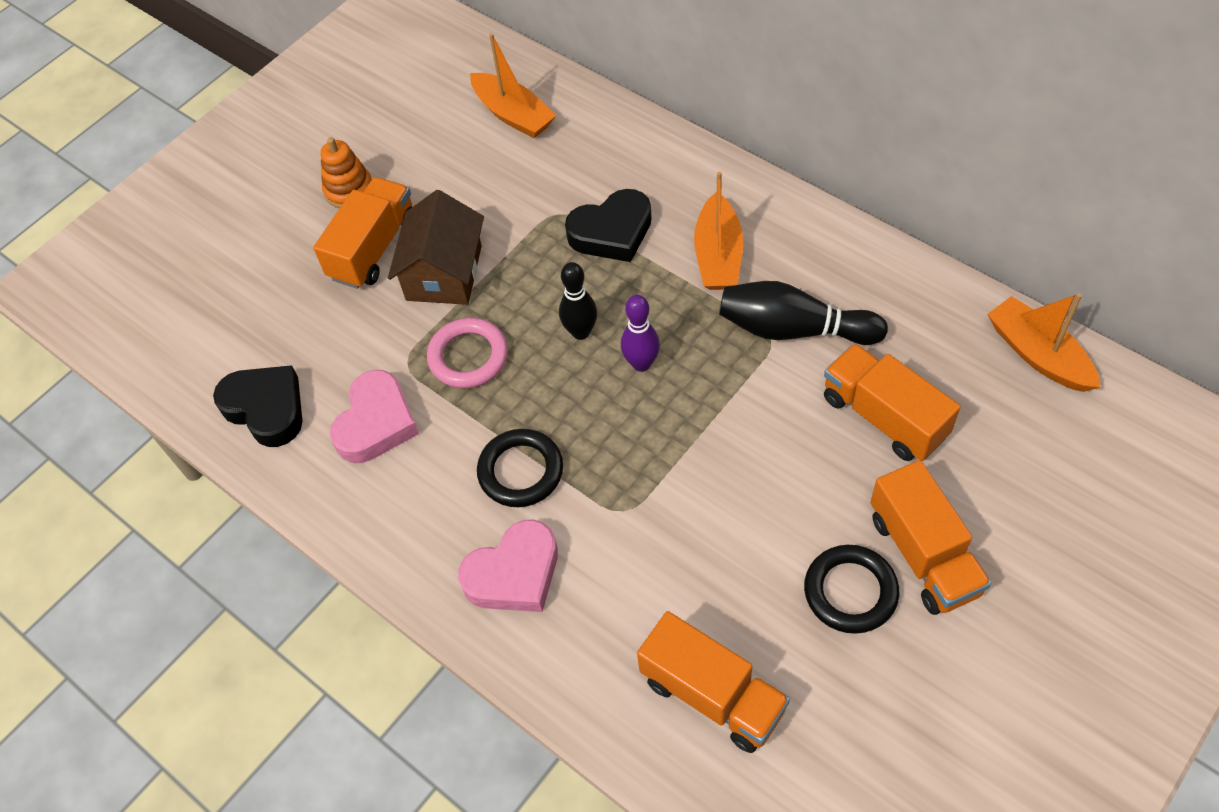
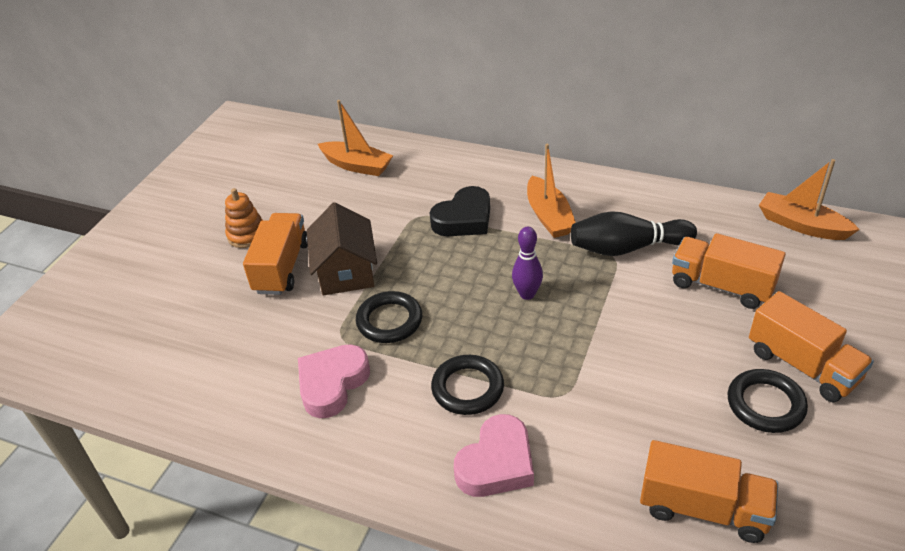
camera: 20 degrees left, 15 degrees down
(266, 409) = (232, 397): black heart -> none
(376, 423) = (332, 384): pink heart -> pink heart turned 150 degrees counterclockwise
(468, 357) = (389, 321): pink ring -> black ring
(581, 332) = (470, 285): black bowling pin -> none

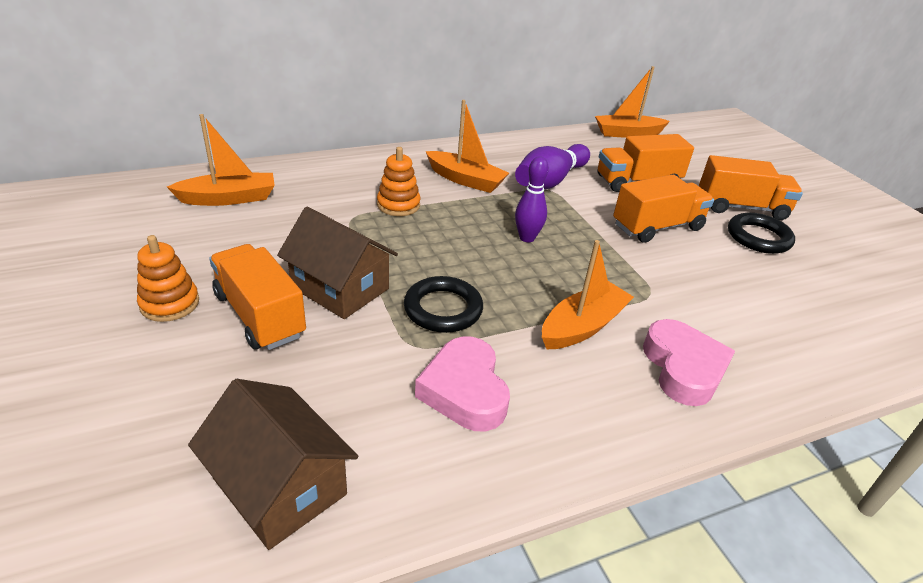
camera: 50 degrees left, 5 degrees down
(186, 377) = (280, 486): none -> brown house
(464, 219) = (398, 205): black heart -> orange stacking toy
(467, 388) = (582, 326): black ring -> orange boat
(627, 248) = (550, 181): black bowling pin -> purple bowling pin
(703, 508) = (825, 316): orange truck -> orange truck (657, 227)

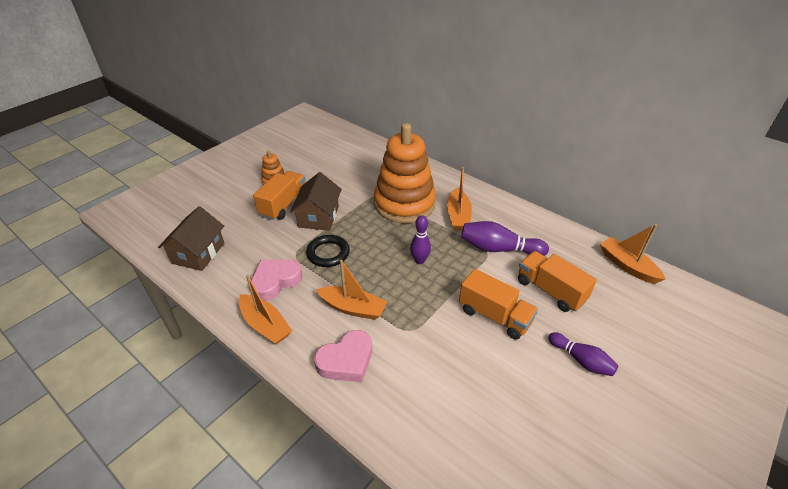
camera: 65 degrees right, 5 degrees up
(229, 198) = (357, 156): orange boat -> orange boat (265, 325)
(398, 205) = (404, 204): orange stacking toy -> orange stacking toy, size x2.35
(741, 207) = (581, 360): orange truck -> purple bowling pin
(758, 237) = (542, 378): black ring -> none

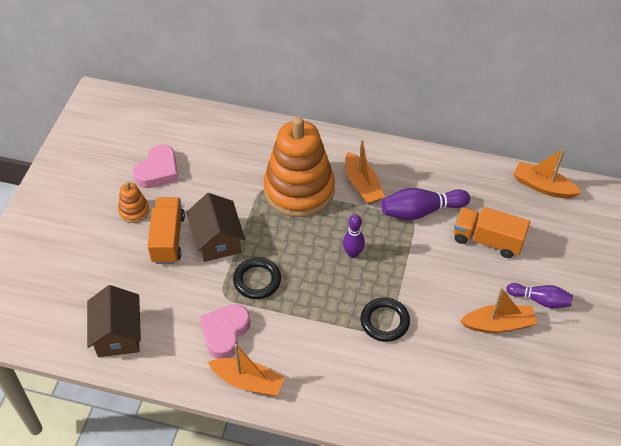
camera: 25 degrees left, 10 degrees up
(346, 361) = (346, 383): pink heart -> pink heart (158, 171)
(353, 308) = (320, 330): orange boat -> orange boat (498, 324)
(415, 322) = (384, 321): none -> black ring
(494, 316) = (451, 286): orange truck -> none

